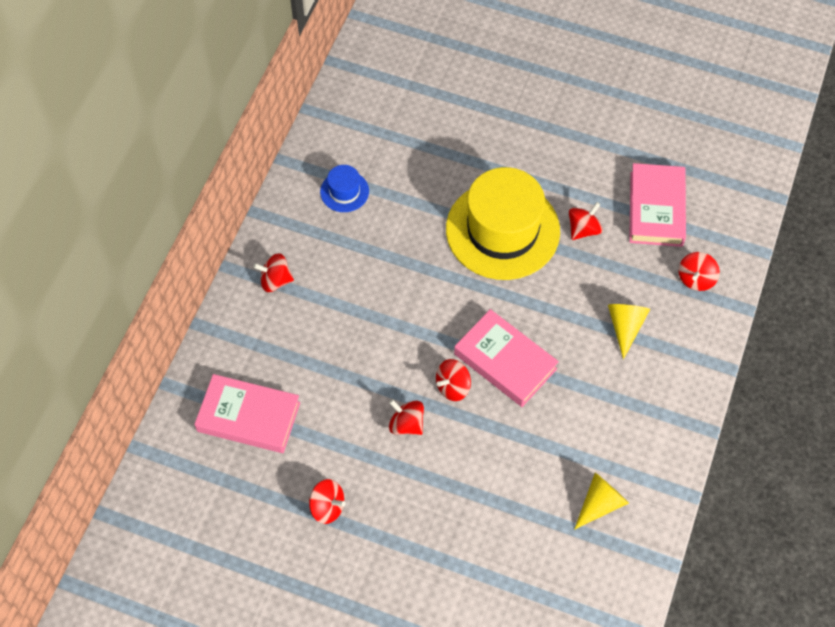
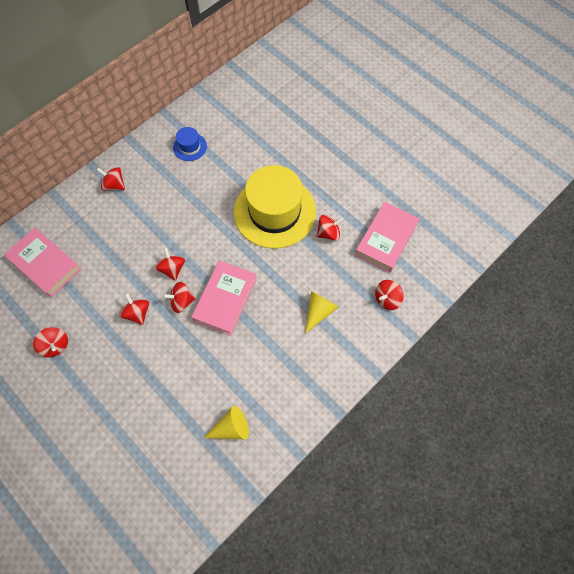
camera: 25 degrees right, 5 degrees up
(417, 353) = (172, 269): none -> red spinning top
(505, 361) = (225, 299): pink book -> pink book turned 45 degrees clockwise

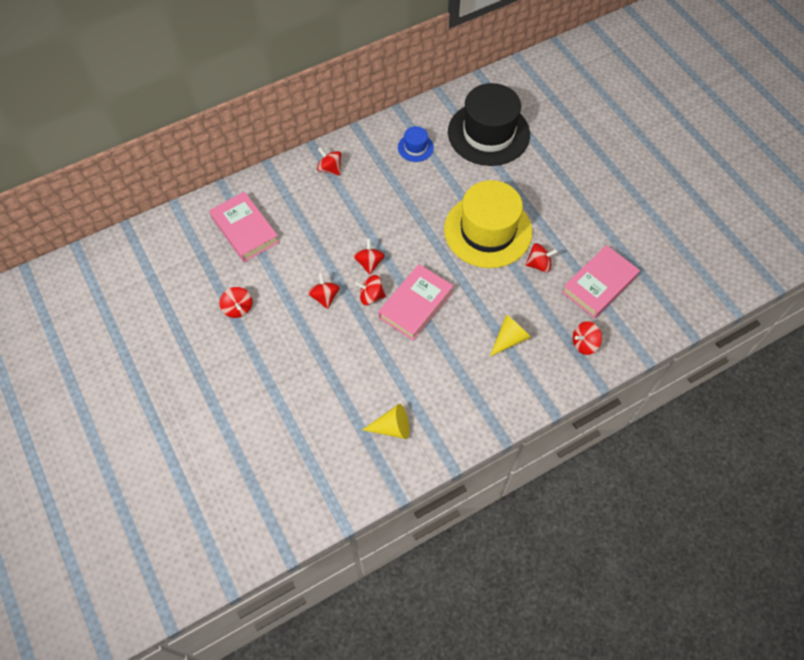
camera: 15 degrees right, 5 degrees down
(253, 119) = (488, 133): none -> black hat

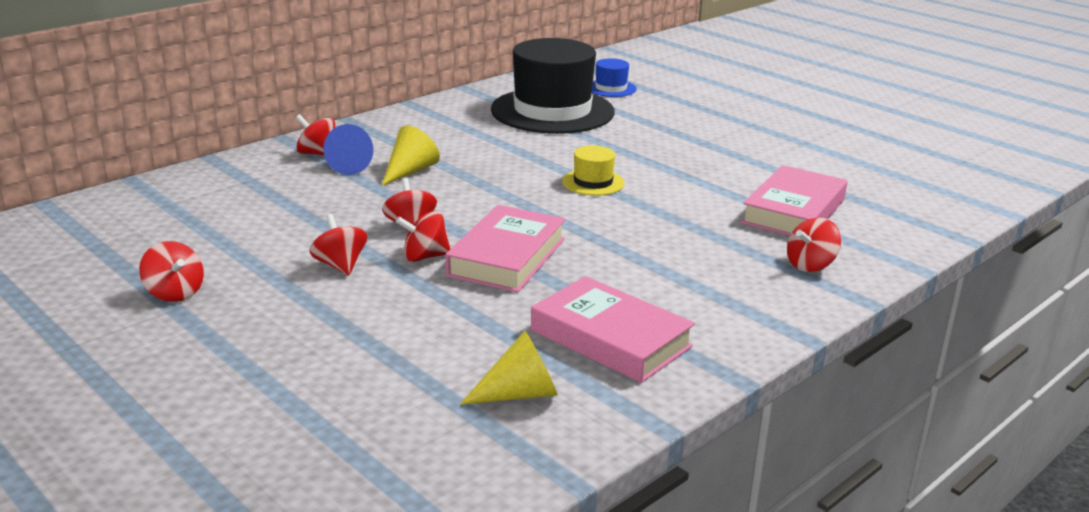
camera: 15 degrees left, 35 degrees down
(245, 230) = (178, 216): pink book -> pink book (610, 338)
(349, 186) = (353, 165): none -> blue cone
(415, 147) = (448, 128): blue hat -> blue hat (611, 88)
(488, 231) = (593, 182): yellow hat -> yellow hat, size x0.43
(509, 339) = (685, 273): yellow cone -> yellow cone (410, 171)
(539, 264) = (690, 203): red spinning top -> none

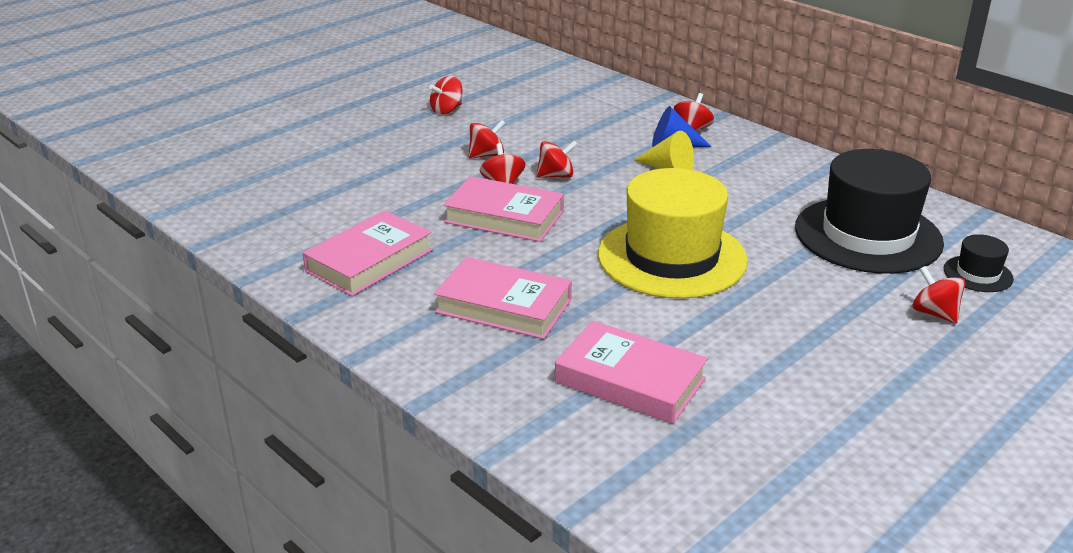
camera: 90 degrees right, 5 degrees up
(520, 394) = (303, 225): yellow cone -> none
(593, 182) = (672, 257): yellow hat -> yellow hat, size x2.30
(611, 88) = (978, 274): blue hat -> black hat
(693, 260) = (503, 306): none -> pink book
(810, 265) = (497, 376): red spinning top -> red spinning top (934, 313)

